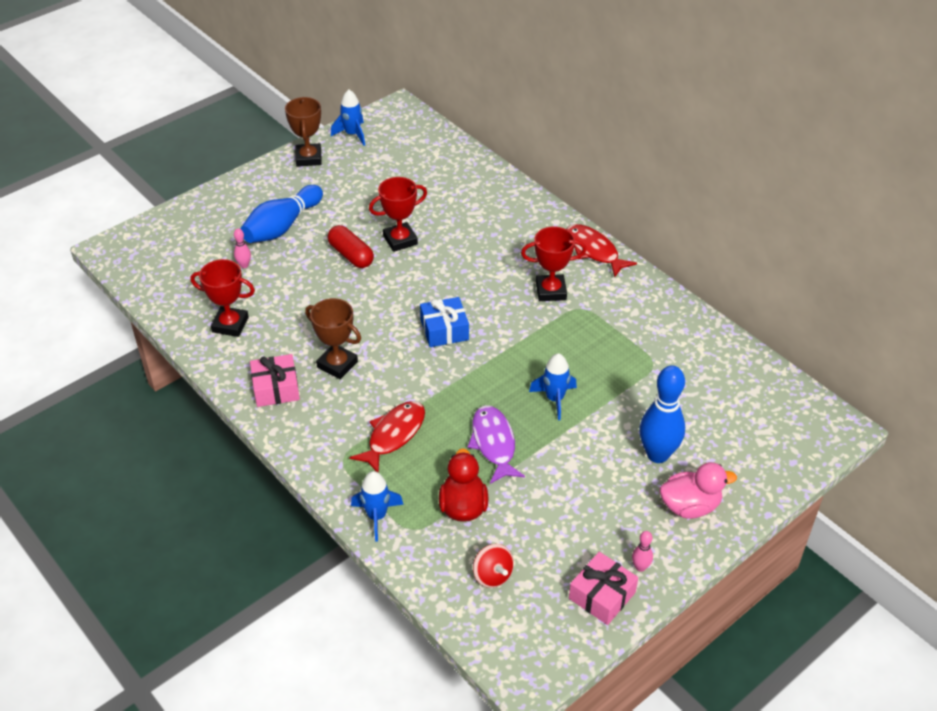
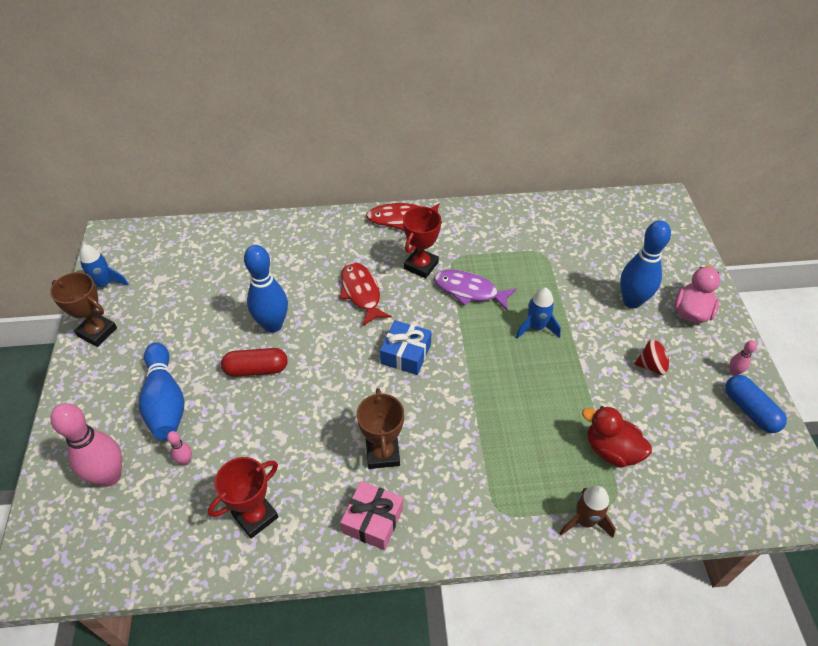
camera: 55 degrees left, 5 degrees up
(203, 237) = (109, 476): none -> pink bowling pin
(337, 364) = (382, 453): brown trophy -> brown trophy turned 75 degrees counterclockwise
(377, 516) = (585, 521): blue rocket -> brown rocket
(393, 435) = (499, 456): red fish -> red fish (361, 293)
(400, 240) = (273, 325): red trophy -> blue bowling pin
(492, 575) = (695, 470): red spinning top -> red spinning top (652, 366)
(494, 443) = (556, 391): purple fish -> purple fish (469, 291)
(602, 595) = (750, 410): pink gift -> blue capsule

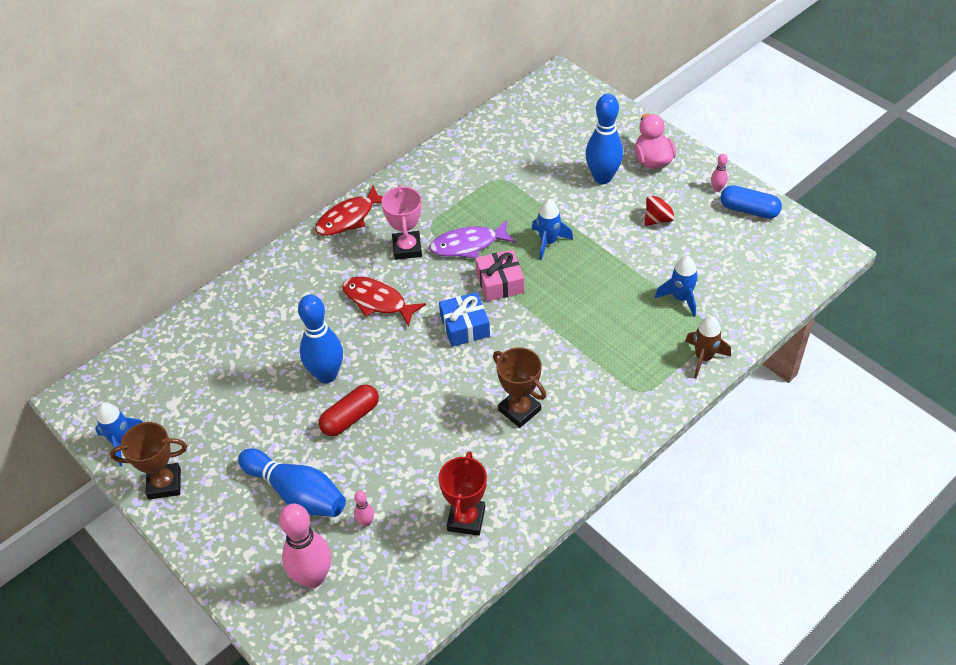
camera: 35 degrees left, 0 degrees up
(373, 520) = (558, 459): pink gift -> pink gift (500, 282)
(421, 265) = (407, 248): red trophy -> pink trophy
(611, 450) = (681, 298): red duck -> blue rocket

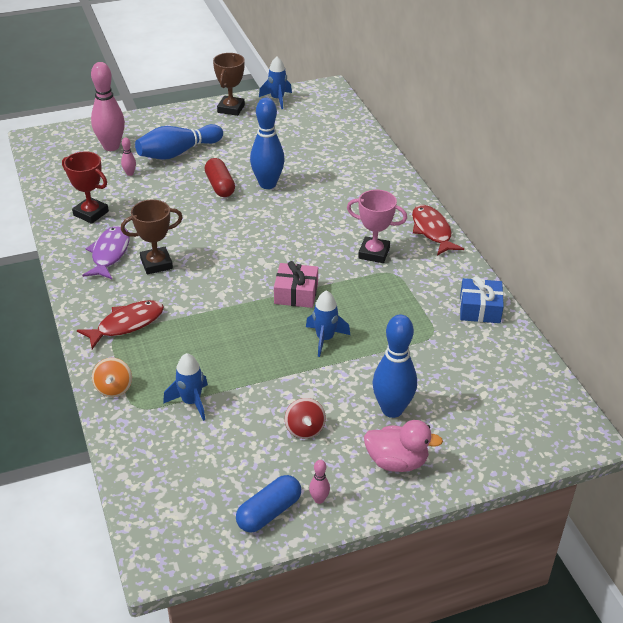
camera: 110 degrees right, 10 degrees down
(378, 301) = (323, 223): red fish -> red fish (126, 324)
(465, 326) = (262, 260): blue gift -> blue gift (480, 309)
(468, 245) = (354, 288): purple fish -> purple fish (109, 253)
(703, 358) = (114, 388): brown rocket -> orange spinning top

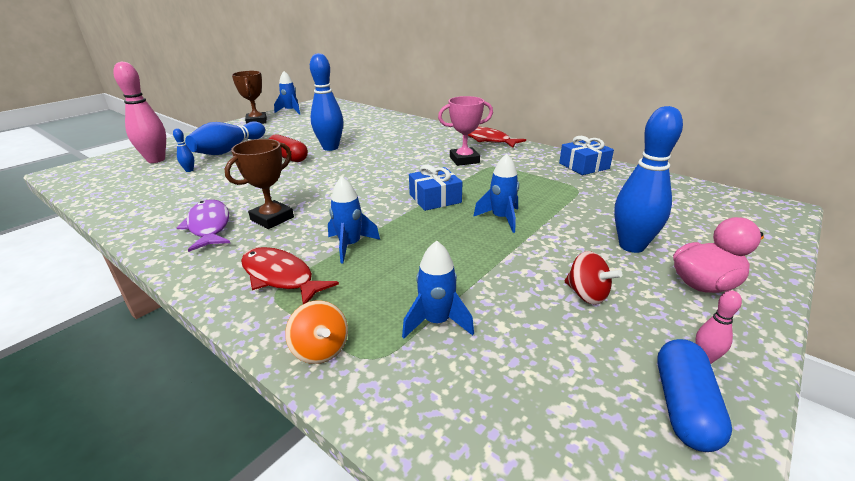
camera: 30 degrees left, 10 degrees down
(91, 213) = (163, 204): red trophy -> none
(126, 324) = (280, 277): red fish -> red fish turned 75 degrees counterclockwise
(130, 173) = (189, 170): pink bowling pin -> blue bowling pin
(190, 316) = (350, 245): none -> blue rocket
(296, 293) = (435, 198): pink gift -> blue gift

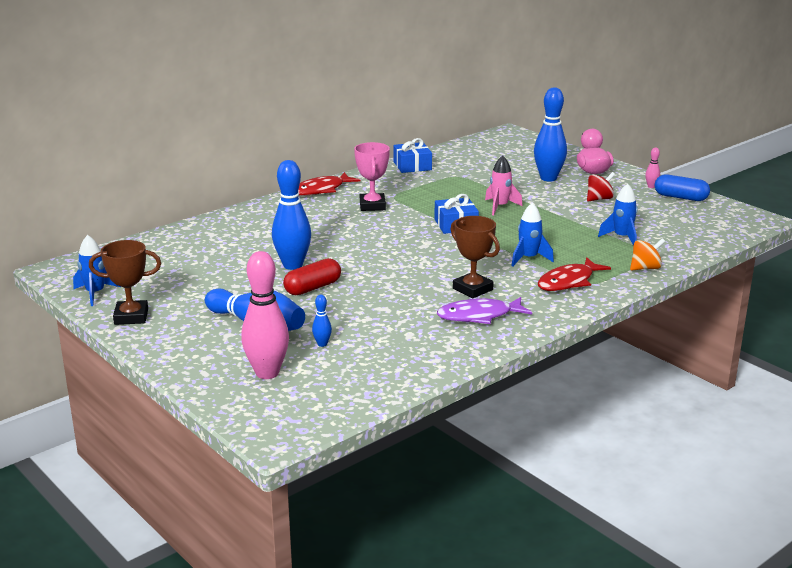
camera: 80 degrees left, 5 degrees down
(501, 219) = (500, 207): blue rocket -> pink rocket

